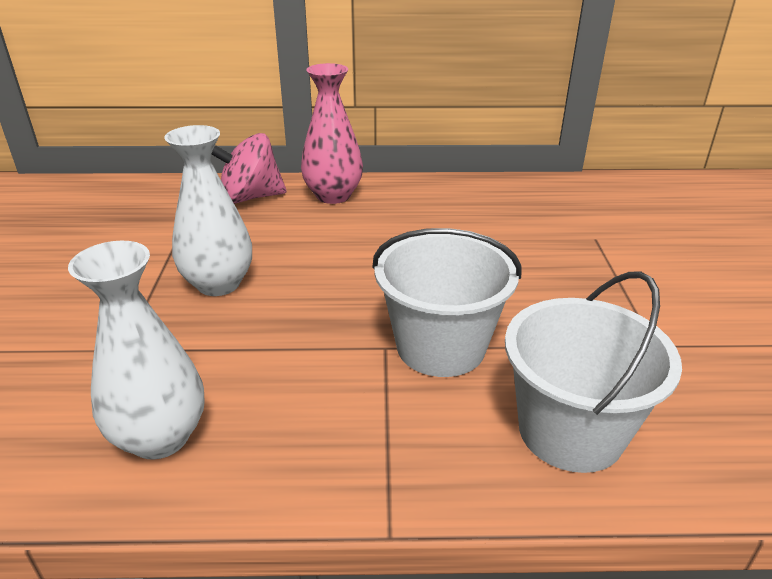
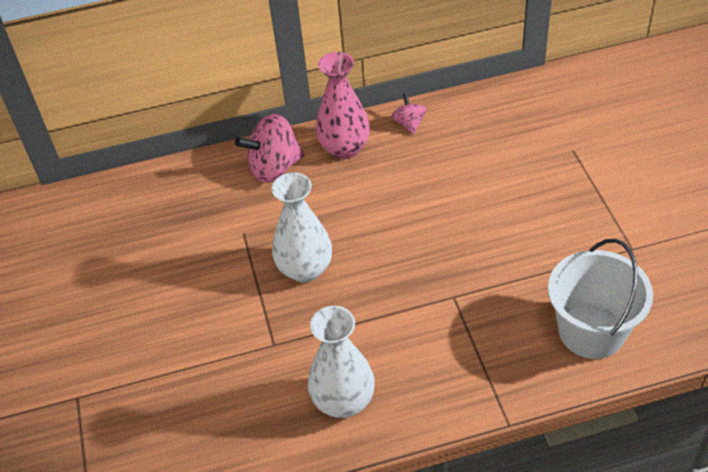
camera: 10 degrees left, 15 degrees up
(413, 189) = (409, 124): none -> pink spinning top
(440, 346) = (491, 286): white bucket -> none

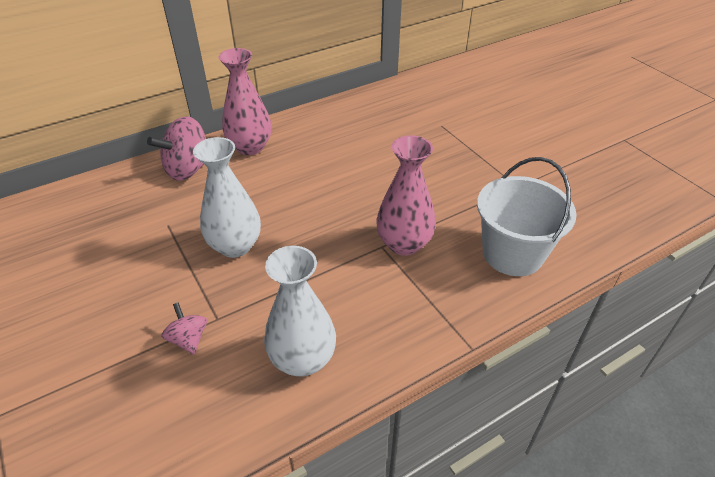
camera: 20 degrees left, 5 degrees down
(409, 124) = (302, 123): pink spinning top -> pink spinning top (188, 339)
(477, 298) = (404, 244): none -> pink vase

